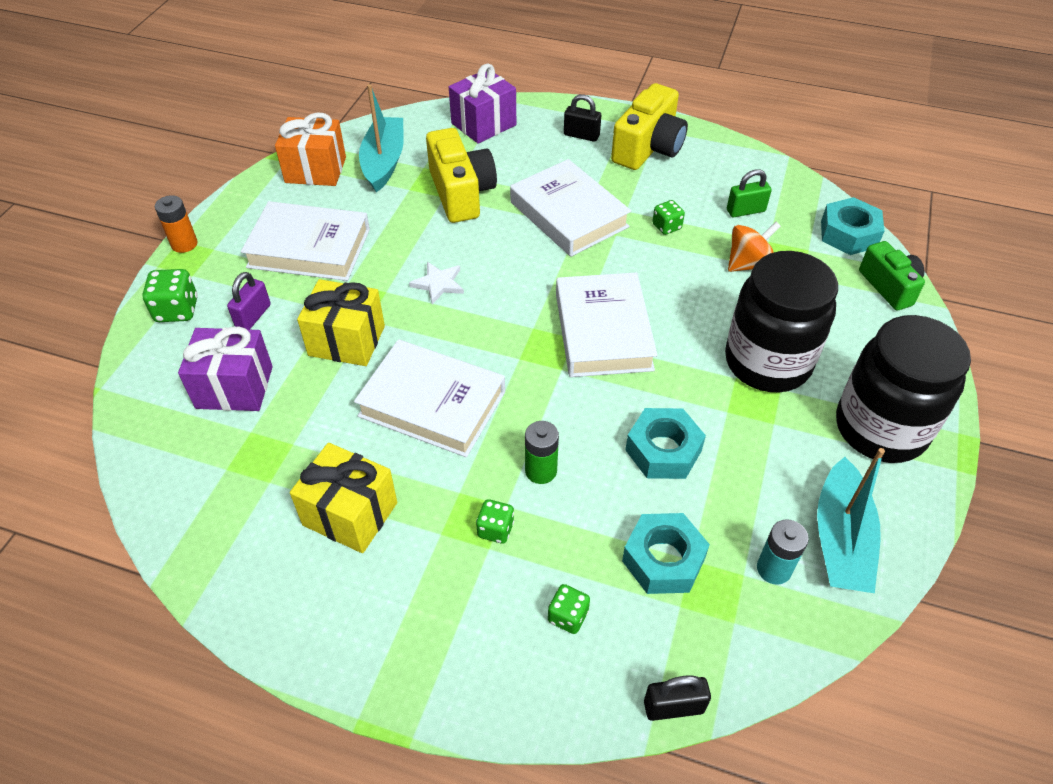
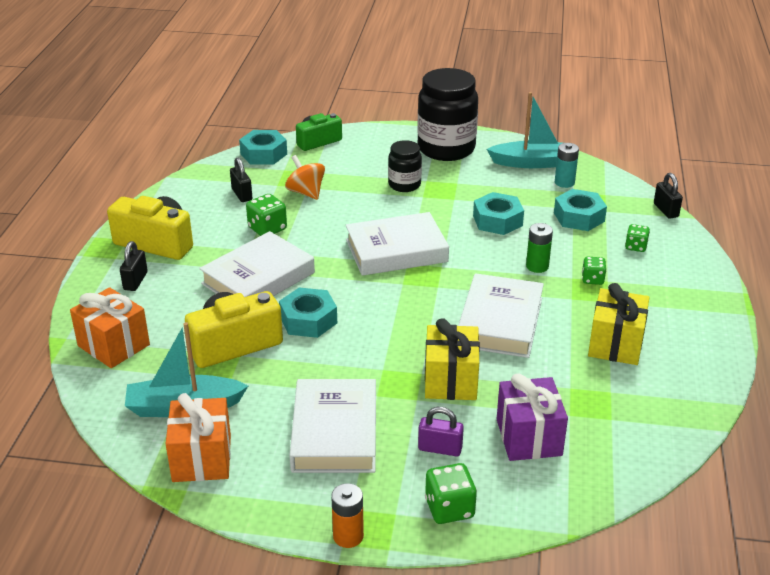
camera: 100 degrees left, 15 degrees down
(438, 284) = (365, 339): white star -> none
(483, 124) = (113, 345): purple gift -> orange gift
(484, 245) = (308, 320): none -> turquoise nut
(666, 227) = (267, 229): green dice -> green dice, size x1.55
(745, 211) = (242, 194): green padlock -> black padlock
(767, 362) = (404, 185): black jar -> black jar, size x0.53

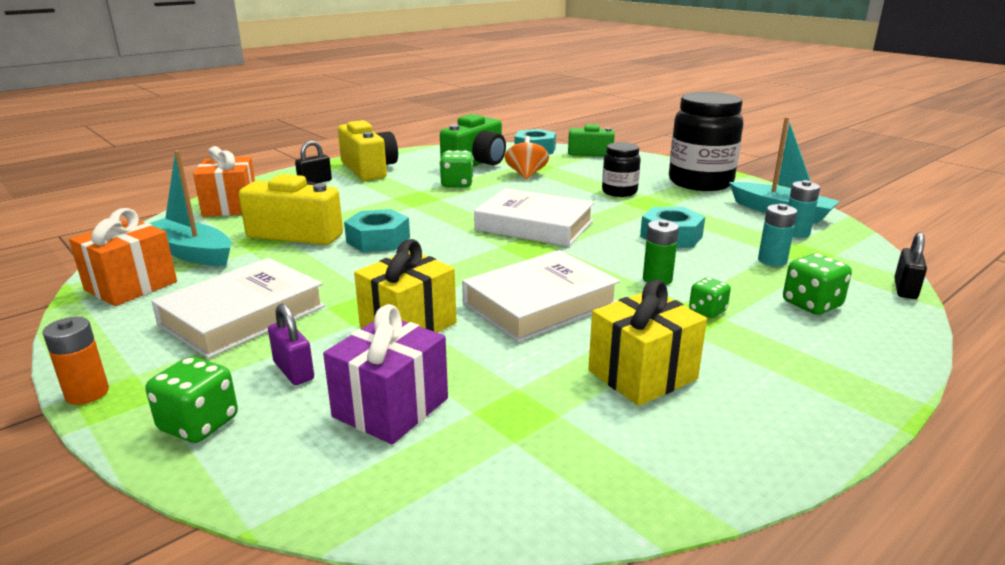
camera: 40 degrees right, 10 degrees down
(242, 194) = (476, 163): black padlock -> green camera
(258, 278) = (394, 206): white book -> none
(579, 217) = (772, 261): turquoise nut -> turquoise battery
(635, 247) = (811, 304): green dice -> green dice, size x1.55

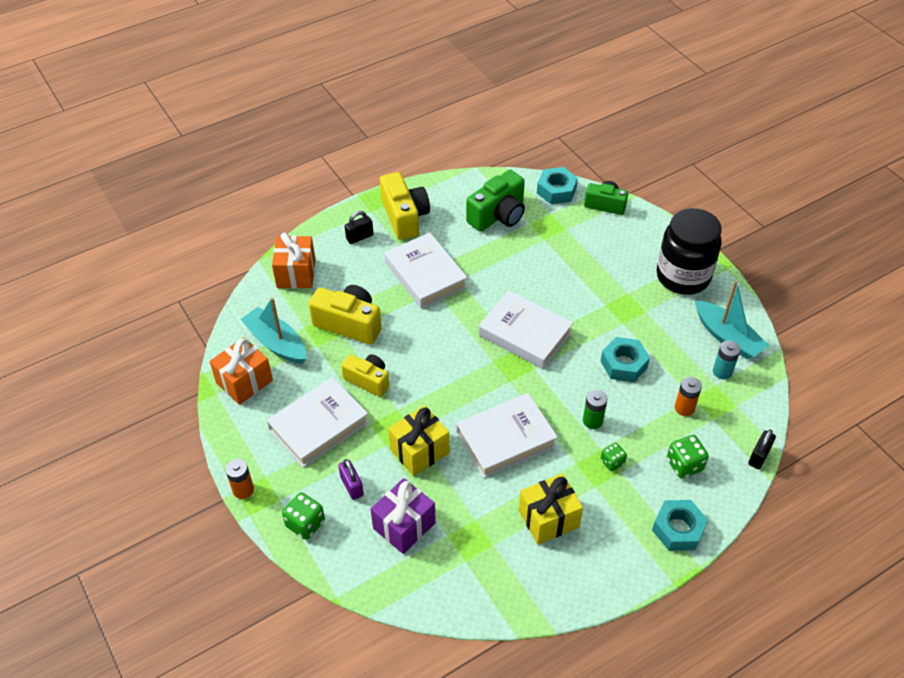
camera: 10 degrees right, 25 degrees up
(324, 272) = (368, 380): none -> yellow camera
(378, 240) = (406, 341): turquoise nut -> turquoise nut (678, 529)
(398, 198) = (425, 275): none -> white book
(457, 184) = (476, 255): green dice -> none
(526, 175) = (537, 243): orange spinning top -> none
(619, 192) = (607, 285): black jar -> none
(772, 261) = (684, 408): turquoise battery -> orange battery

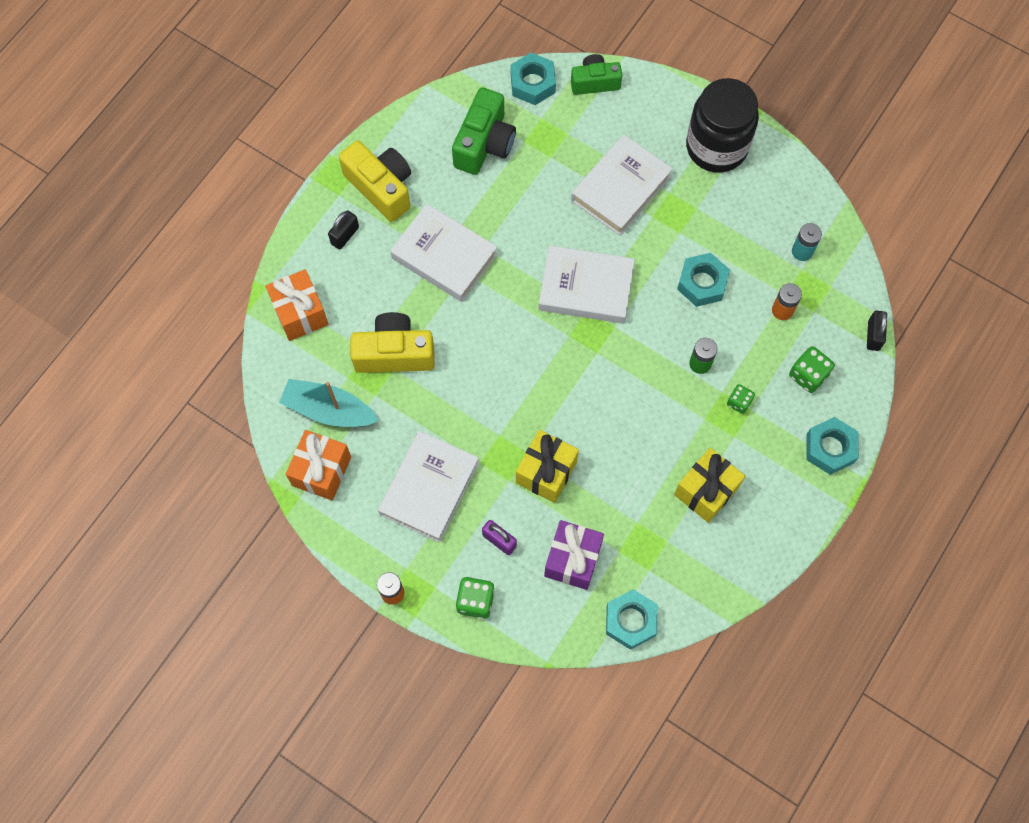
camera: 25 degrees left, 20 degrees up
(368, 380) = (451, 413): yellow camera -> none
(427, 595) = (630, 621): none -> turquoise nut
(506, 439) = (625, 421): white book -> white book (620, 188)
(727, 337) = (790, 206): turquoise boat -> none

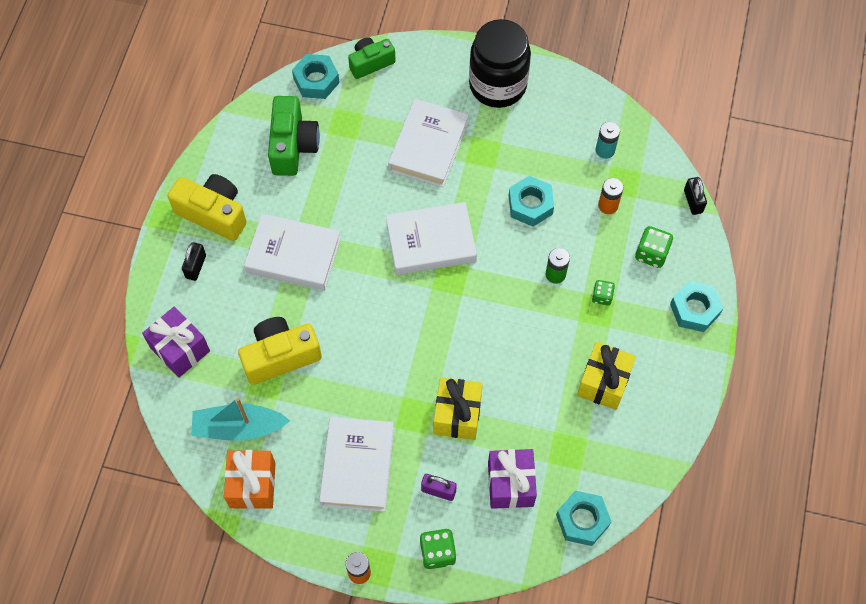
camera: 20 degrees left, 5 degrees down
(300, 313) = (180, 349): orange gift -> purple gift

